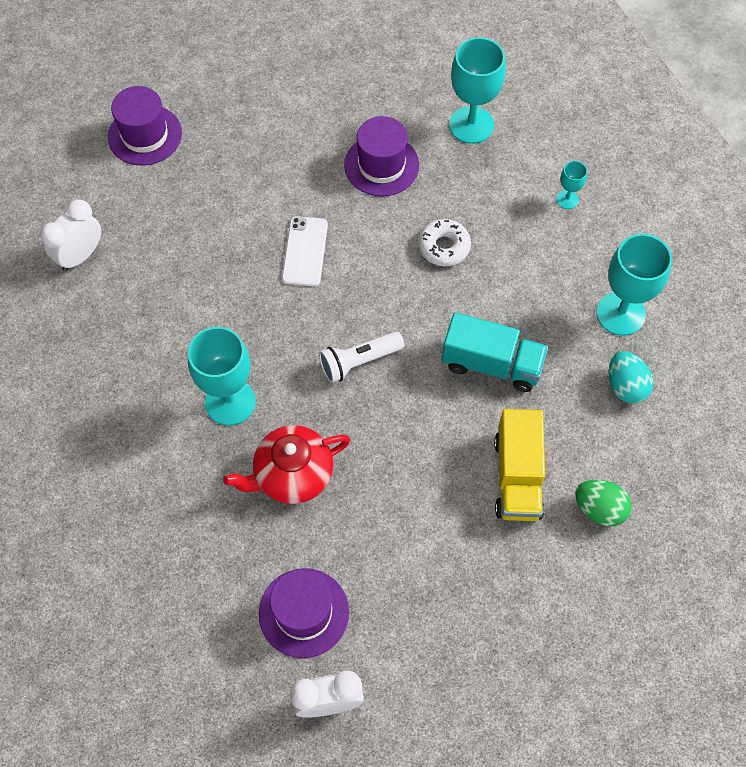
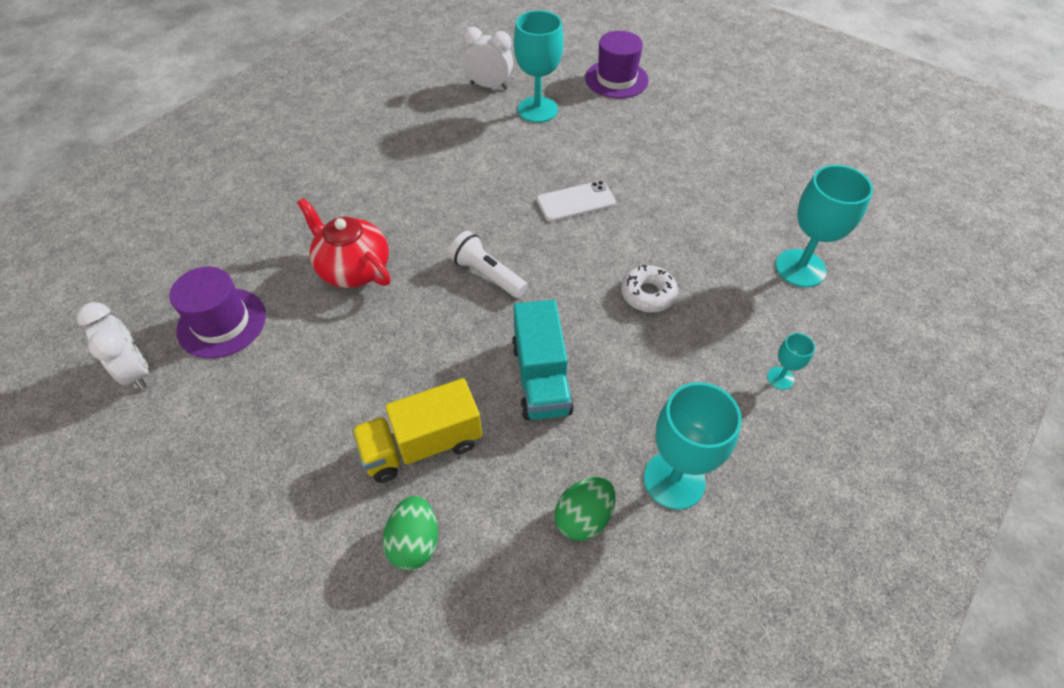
camera: 65 degrees right, 10 degrees down
(230, 402) = (405, 207): turquoise goblet -> turquoise goblet (537, 110)
(381, 165) = (701, 220): purple hat -> none
(625, 386) = (583, 517): turquoise egg -> green egg

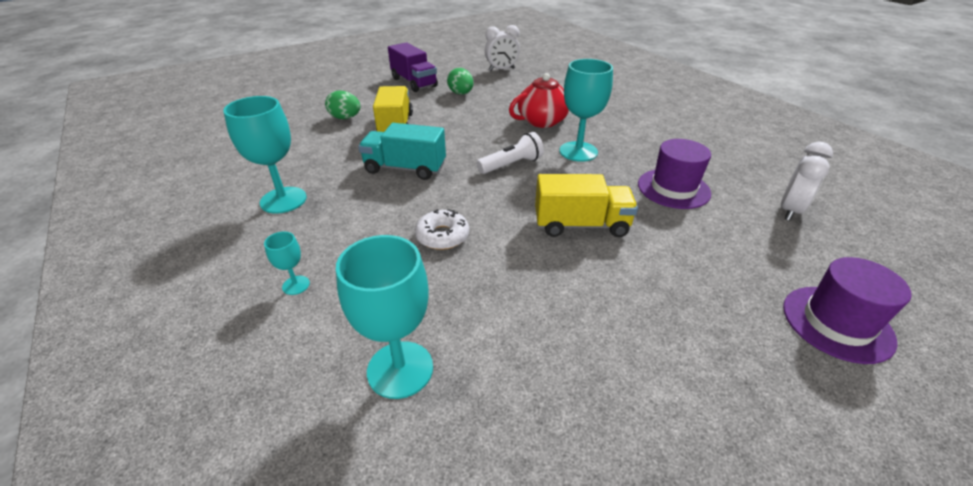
camera: 110 degrees right, 15 degrees down
(220, 500) = (414, 82): none -> purple truck
(222, 323) = (521, 86): purple hat -> purple hat (673, 188)
(537, 110) = (745, 234): turquoise goblet -> turquoise goblet (578, 151)
(576, 201) = (581, 225): white phone -> yellow truck
(583, 517) = (301, 163): green egg -> green egg (461, 94)

